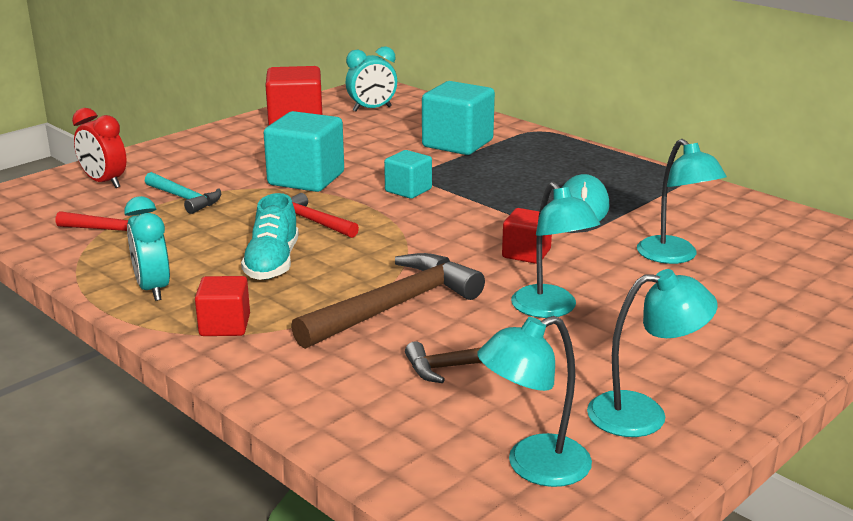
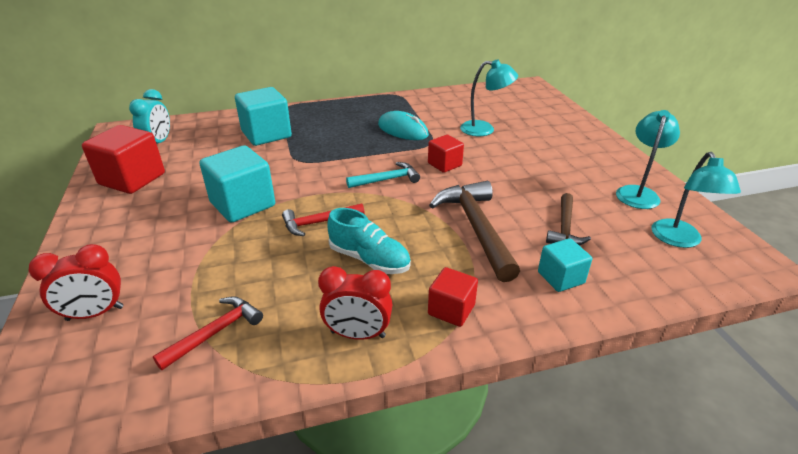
camera: 60 degrees left, 10 degrees up
(153, 289) = (358, 334): turquoise clock -> red clock
(185, 199) = (200, 272): turquoise hammer -> turquoise hammer (387, 179)
(408, 190) = (314, 172): turquoise cube -> turquoise cube (560, 278)
(551, 309) = (516, 180): turquoise lamp -> none

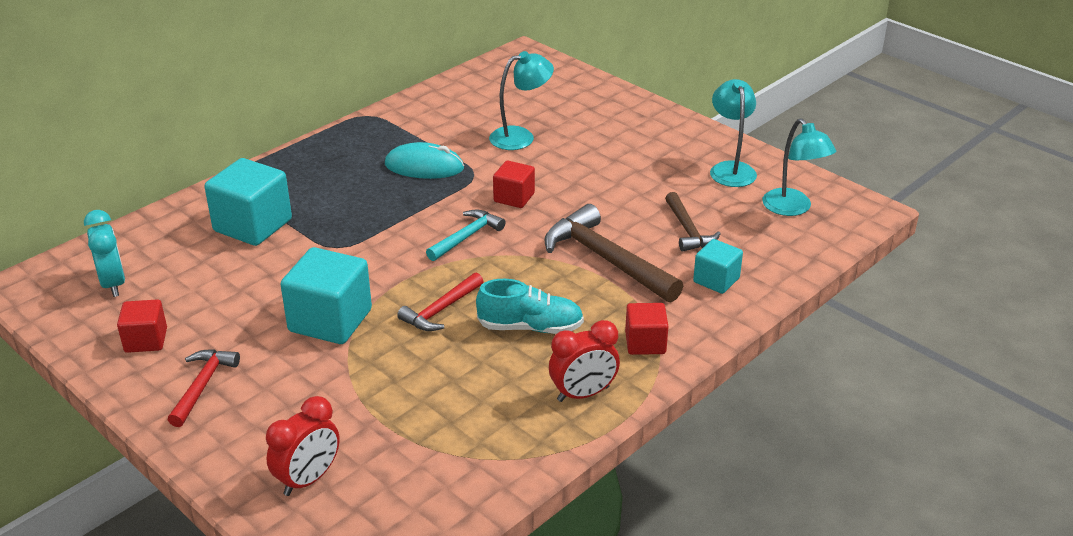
camera: 30 degrees left, 0 degrees up
(132, 179) = (146, 340): red cube -> red cube, size x0.57
(216, 332) = (452, 444): red hammer -> red hammer (203, 385)

